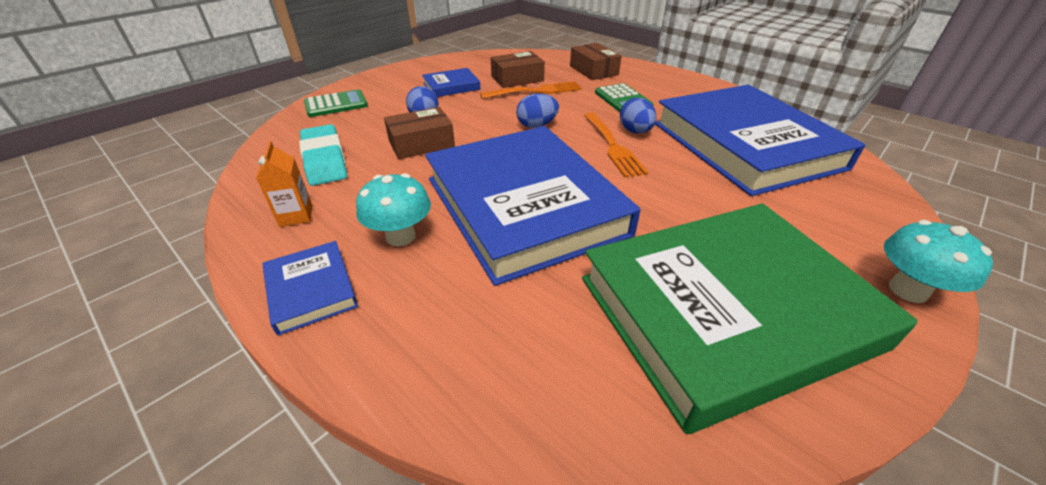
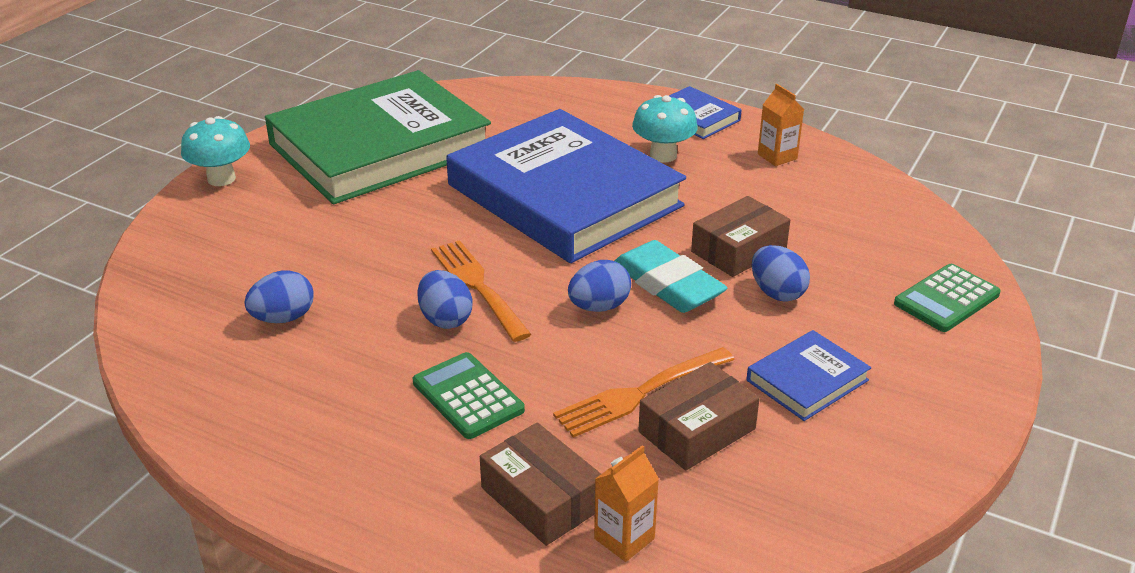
camera: 165 degrees right, 5 degrees down
(325, 160) = (830, 211): turquoise eraser -> turquoise eraser (667, 284)
(565, 60) = (624, 538): none -> orange carton
(745, 145) = (283, 318): blue book -> blue egg

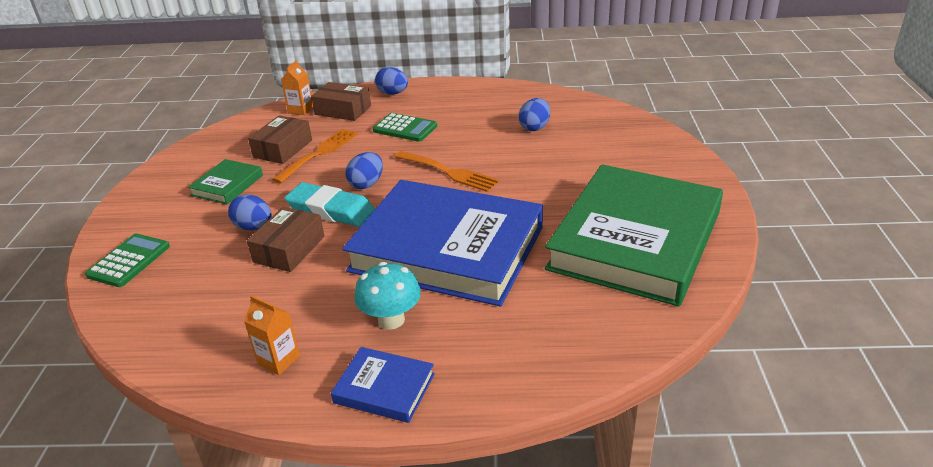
camera: 155 degrees right, 0 degrees up
(221, 179) = (699, 178): turquoise mushroom -> none
(445, 319) = (449, 152): blue egg -> blue egg (393, 93)
(807, 380) = (227, 185): blue book -> green book

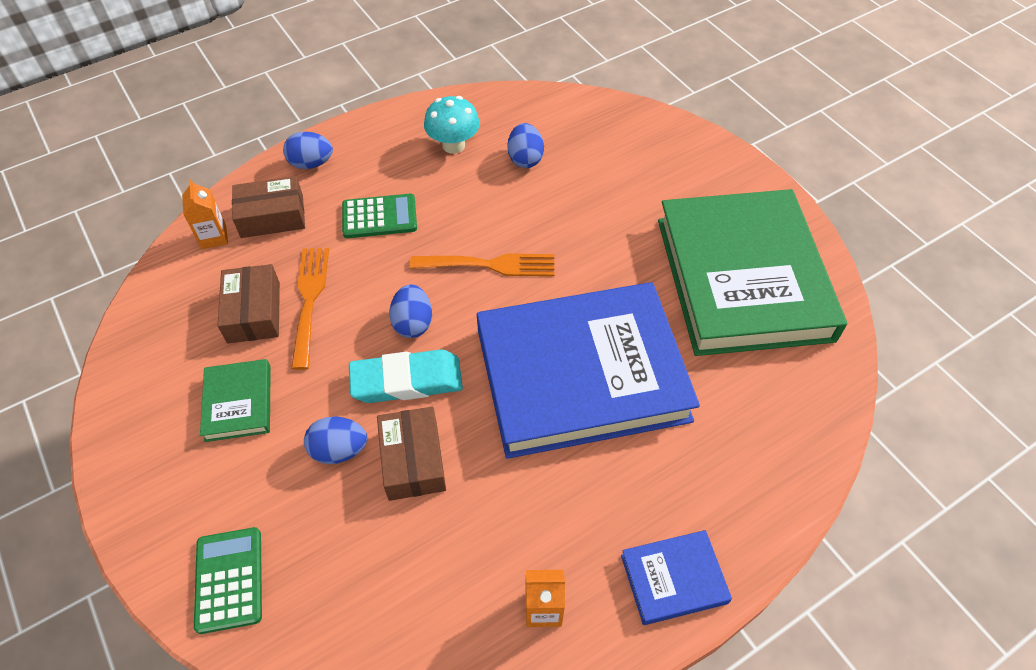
camera: 35 degrees left, 20 degrees up
(391, 320) = (607, 495): turquoise mushroom -> turquoise mushroom (453, 145)

